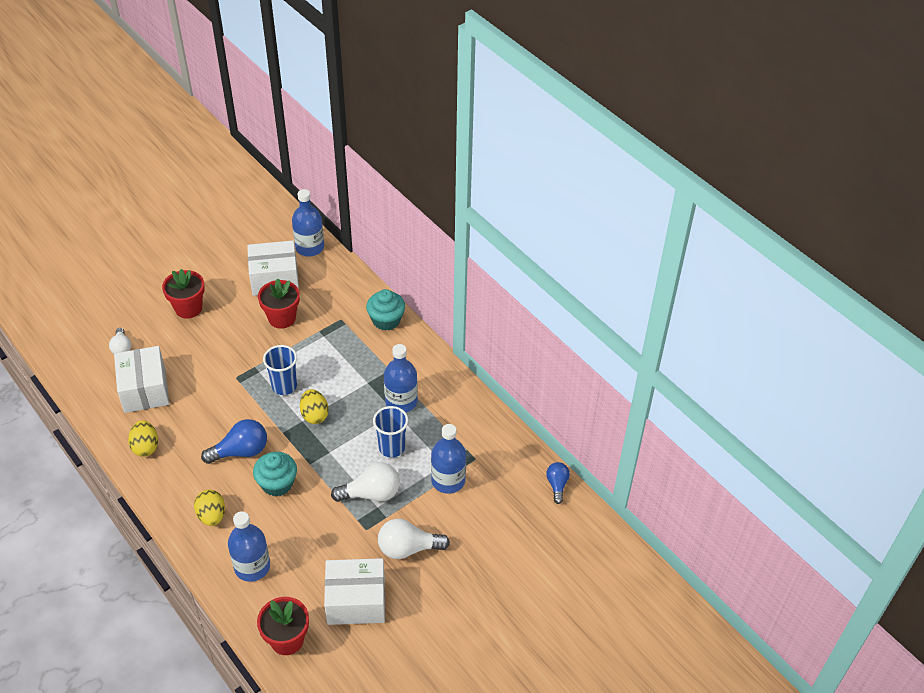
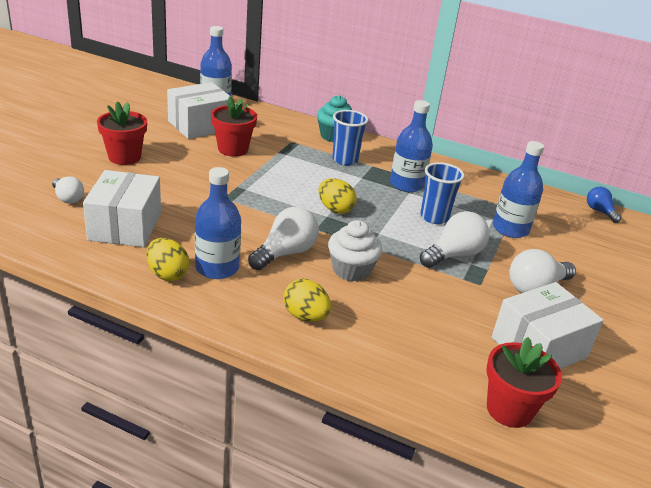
camera: 30 degrees left, 15 degrees down
(145, 390) = (125, 226): white box -> white box turned 45 degrees clockwise
(241, 451) = (285, 253): blue light bulb -> white light bulb
(252, 566) = (398, 350): blue bottle -> blue bottle (217, 267)
(277, 483) = (351, 270): turquoise cupcake -> white cupcake
(284, 386) = (282, 194): blue cup -> blue cup (345, 160)

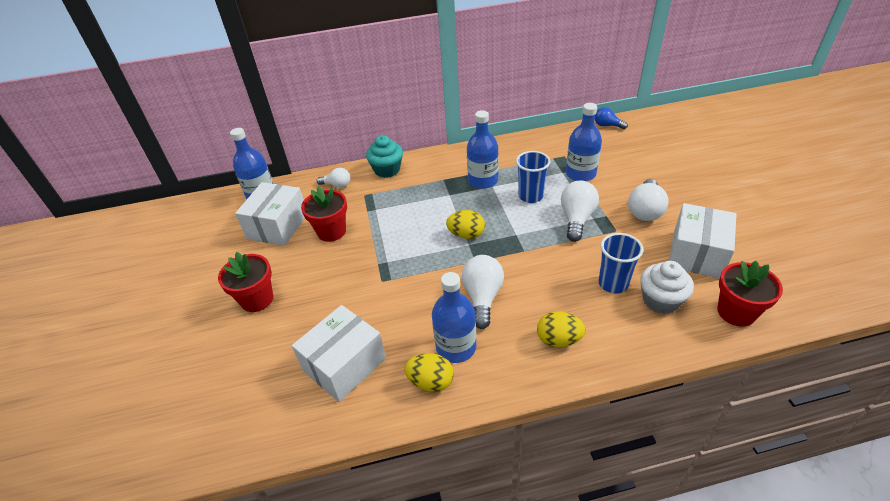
camera: 30 degrees left, 10 degrees up
(68, 198) = (263, 375): white light bulb -> white light bulb (337, 185)
(125, 226) = (344, 364): white box -> white box turned 75 degrees clockwise
(345, 160) = (420, 187): blue cup -> blue cup (613, 283)
(351, 270) = (537, 278): white cupcake -> white cupcake (660, 300)

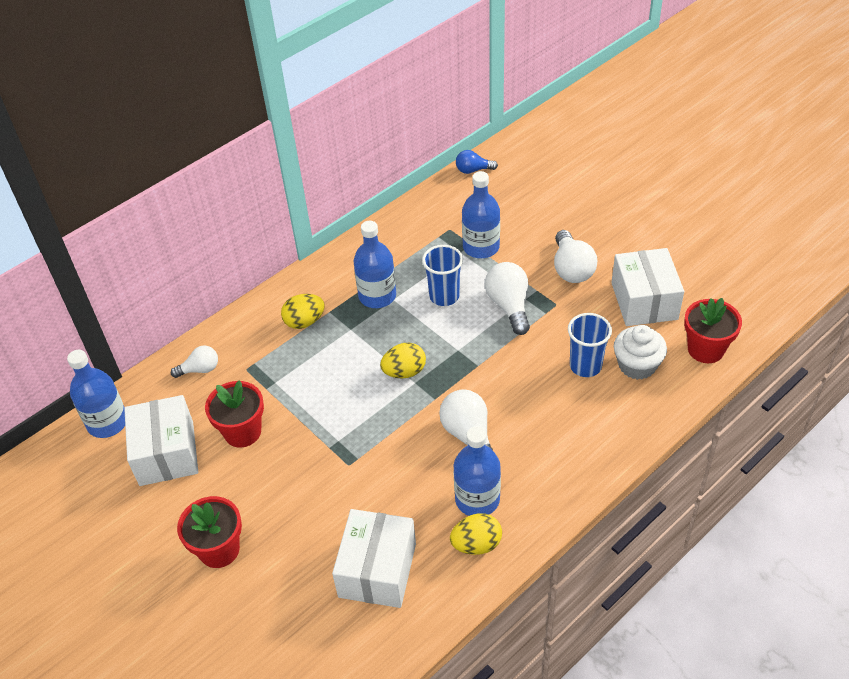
camera: 30 degrees left, 5 degrees up
(387, 170) = (249, 324): turquoise cupcake -> none
(558, 340) = (568, 447): yellow egg -> yellow egg (304, 322)

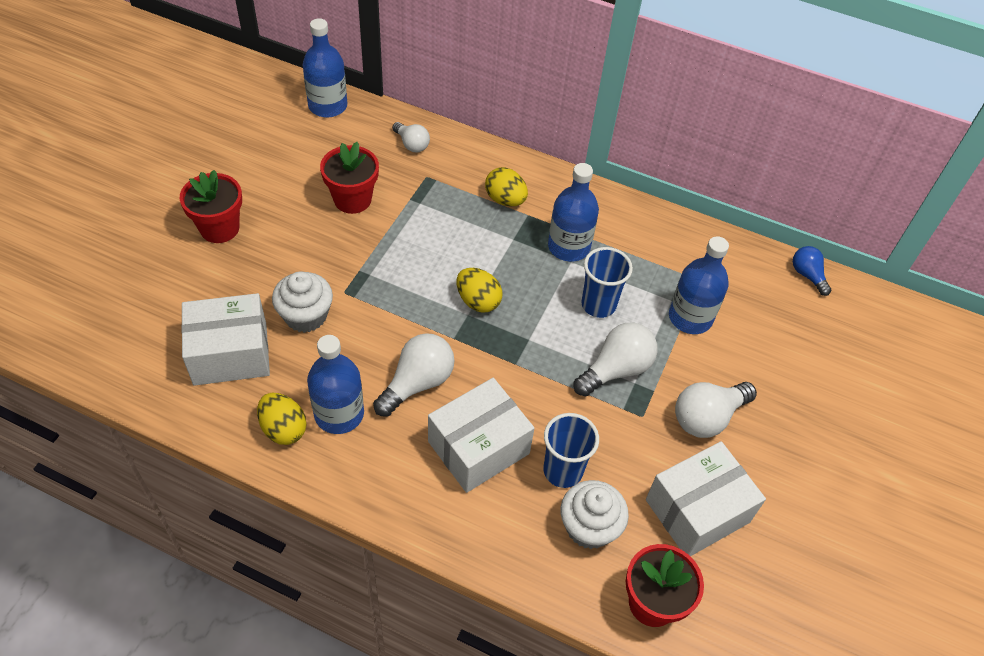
camera: 60 degrees right, 5 degrees up
(166, 453) = (309, 156): white box -> white box (478, 447)
(361, 500) = (305, 316): none -> white cupcake

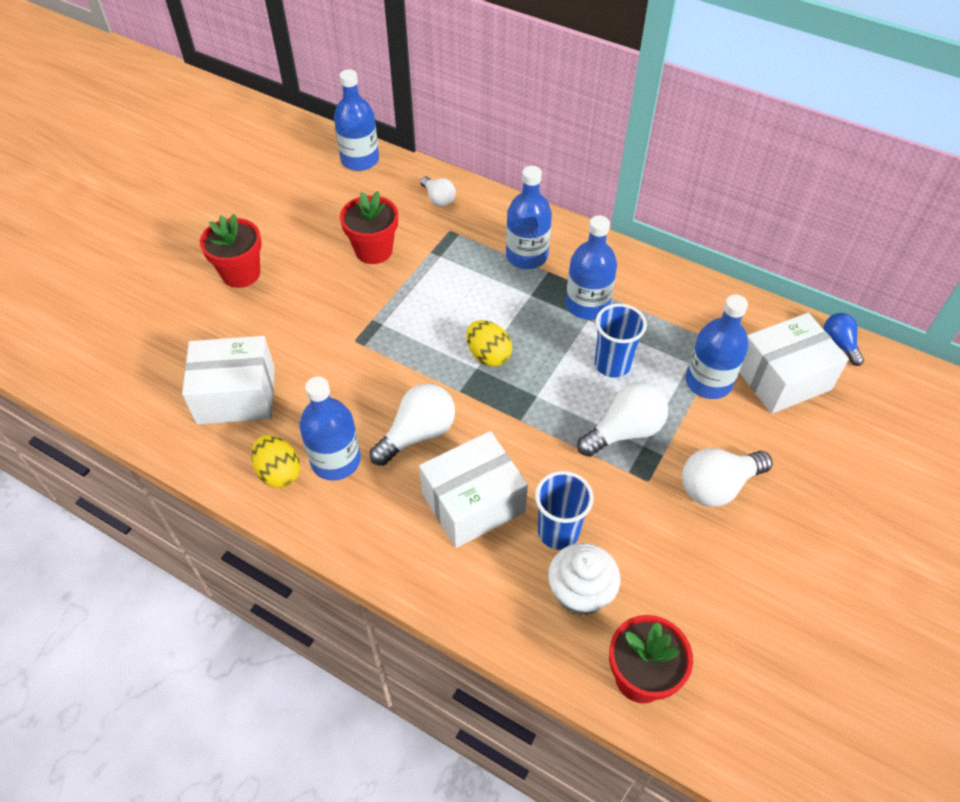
camera: 10 degrees right, 0 degrees up
(305, 316) = (314, 362): white cupcake -> none
(505, 200) = (526, 256): yellow egg -> blue bottle
(697, 511) = (698, 583): white box -> white box (782, 378)

